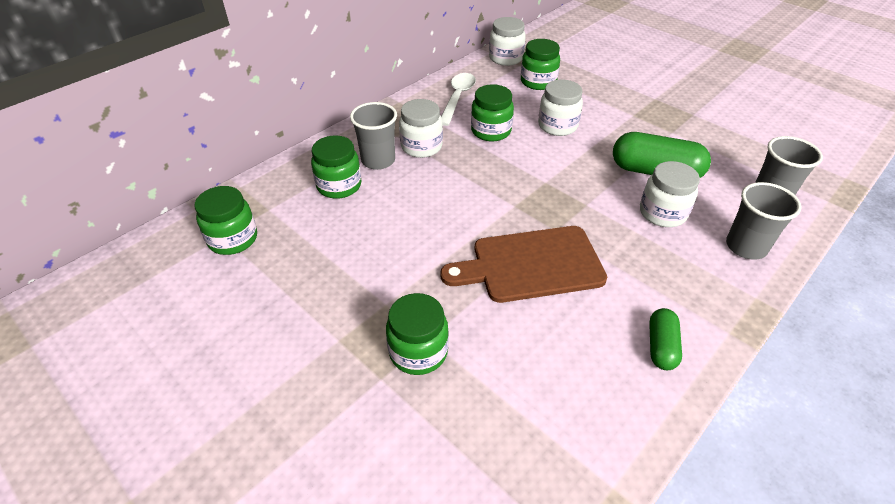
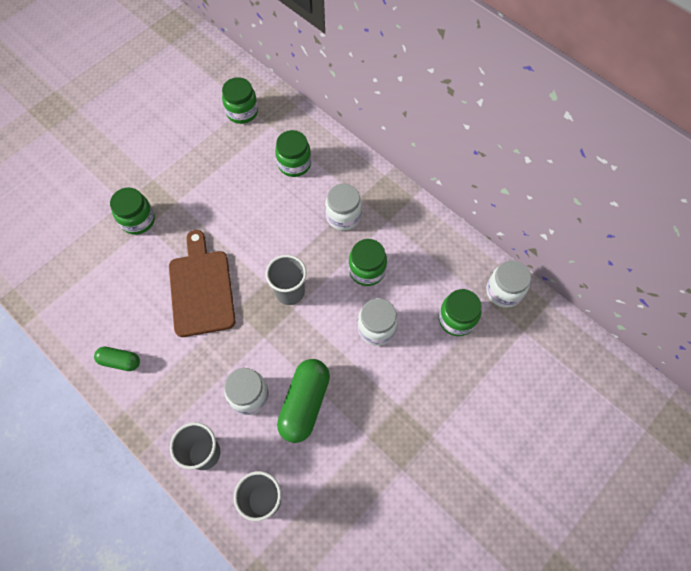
camera: 90 degrees right, 20 degrees up
(378, 160) = (325, 187): grey cup -> grey cup (290, 292)
(457, 98) = (421, 244): white spoon -> none

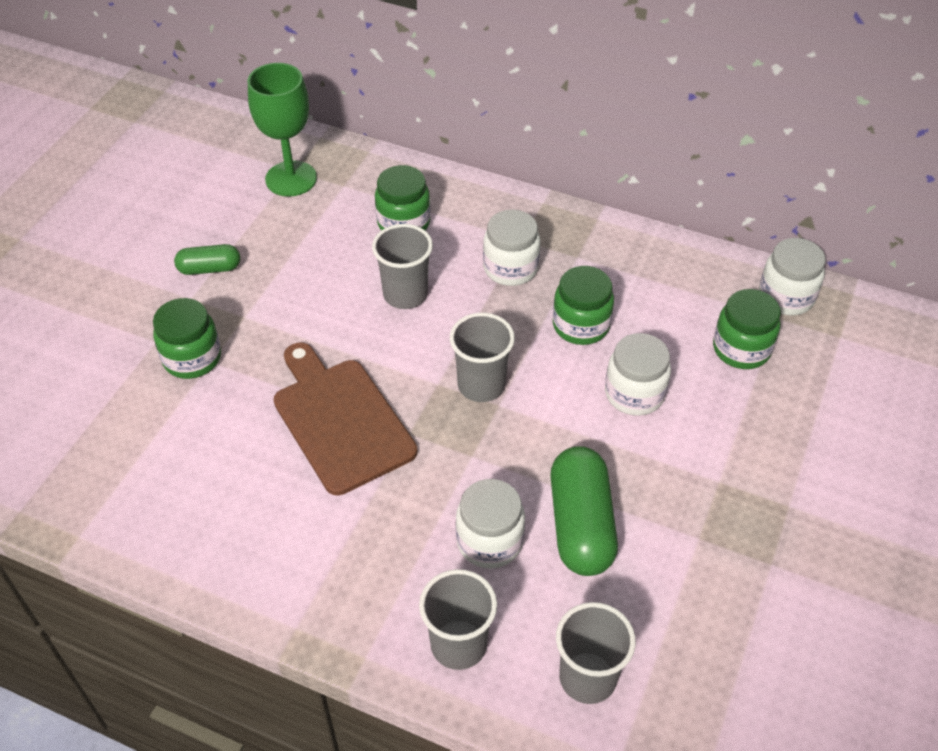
camera: 20 degrees left, 15 degrees down
(120, 361) = (255, 559): green capsule -> green capsule (209, 269)
(242, 112) = (291, 179): green jar -> green goblet
(273, 215) = (405, 295): none -> grey cup

